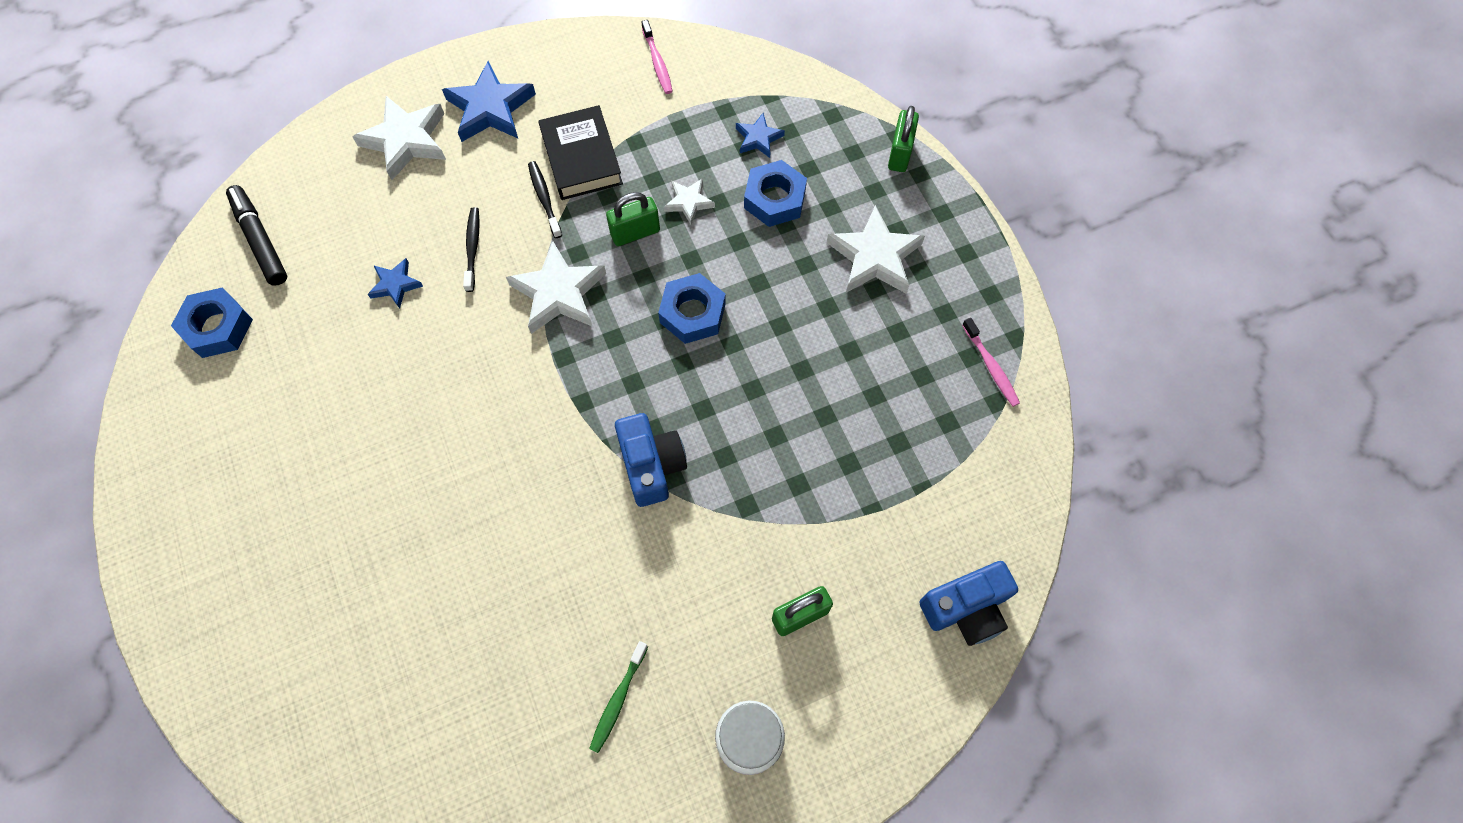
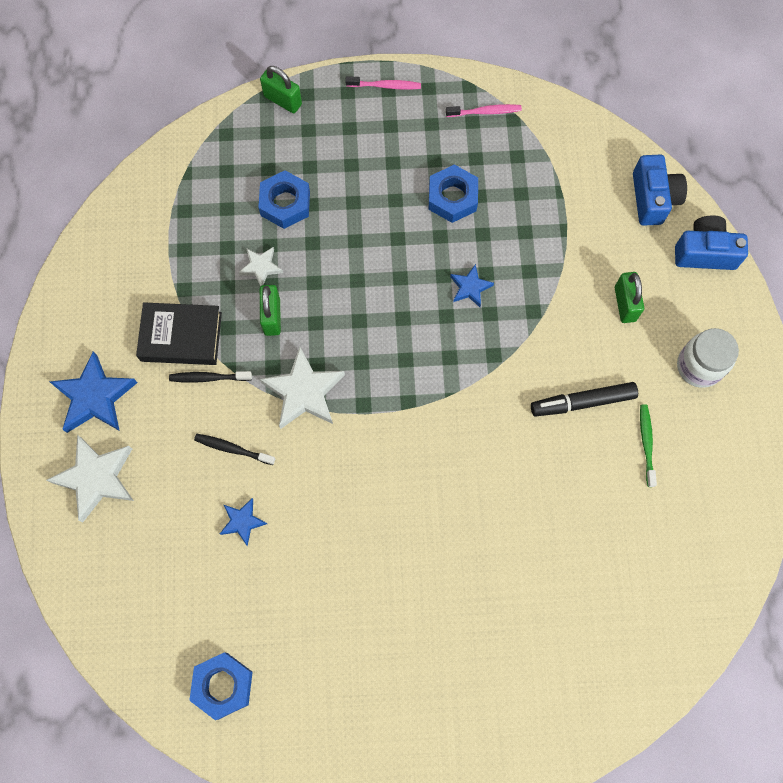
camera: 70 degrees left, 5 degrees up
(260, 240) = (147, 630): black marker -> black marker (582, 402)
(618, 699) = (646, 444): green toothbrush -> green toothbrush turned 135 degrees counterclockwise
(651, 465) = (478, 367): blue camera -> blue camera (704, 252)
(657, 62) = (110, 247): pink toothbrush -> pink toothbrush (385, 86)
(692, 313) = (362, 297): blue nut -> blue nut (452, 197)
(758, 138) = (223, 195): blue star -> blue star (470, 287)
(874, 257) = (366, 152): white star -> none

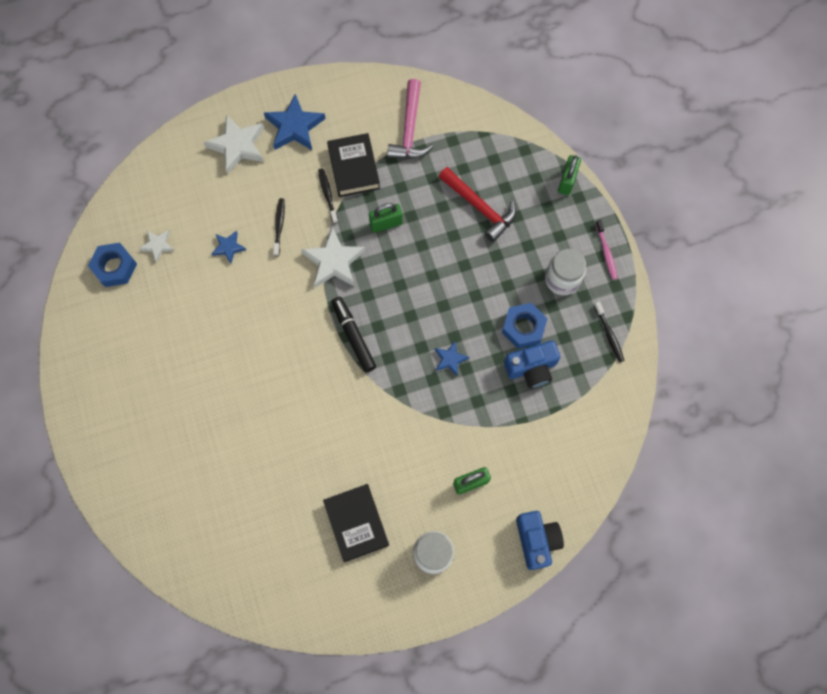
camera: 75 degrees right, 0 degrees up
(151, 256) = (410, 129): none -> pink hammer
(261, 267) = (423, 205): white star -> white star (158, 245)
(285, 203) = (480, 207): blue nut -> red hammer
(405, 140) = (562, 279): none -> white jar
(485, 112) = (609, 334): pink toothbrush -> black toothbrush
(582, 402) = (378, 466): black marker -> black marker (353, 336)
(646, 444) = (356, 523): green toothbrush -> black book
(653, 198) = (573, 487): blue camera -> blue camera (531, 368)

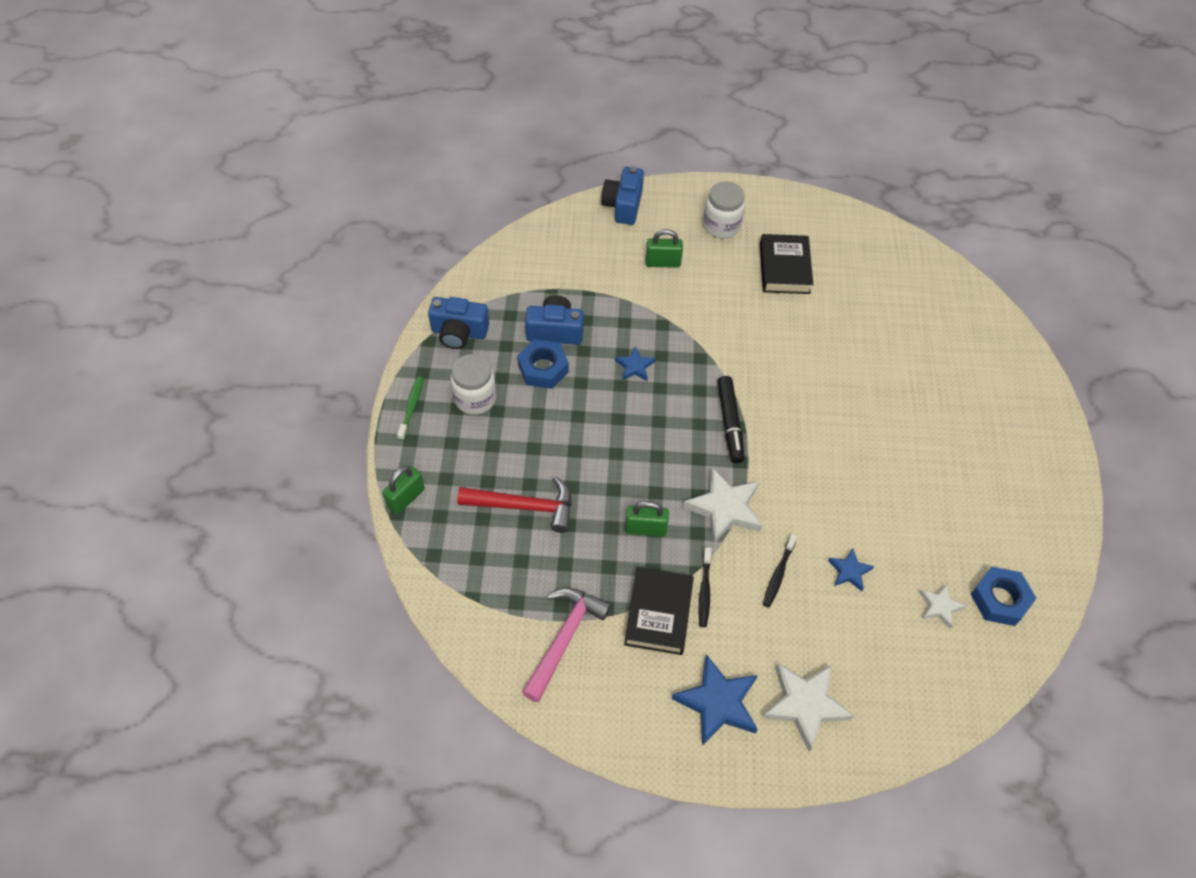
camera: 160 degrees left, 15 degrees down
(480, 207) = (525, 506): red hammer -> red hammer turned 120 degrees clockwise
(606, 252) = (411, 407): pink toothbrush -> green toothbrush
(609, 334) = (459, 332): black toothbrush -> blue camera

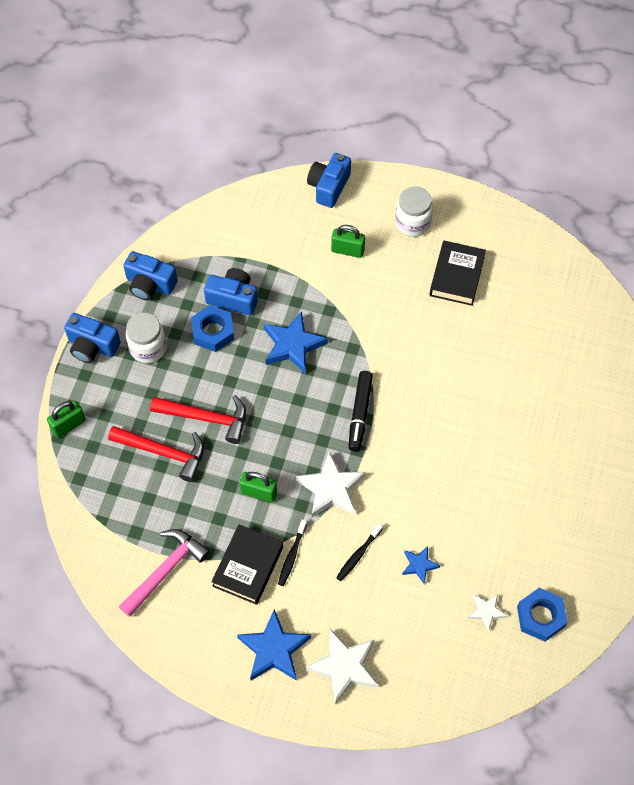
camera: 15 degrees right, 5 degrees up
(411, 407) = (92, 346): green toothbrush -> blue camera
(562, 460) = (206, 418): none -> red hammer
(634, 366) = (293, 345): blue star -> blue star, size x1.84

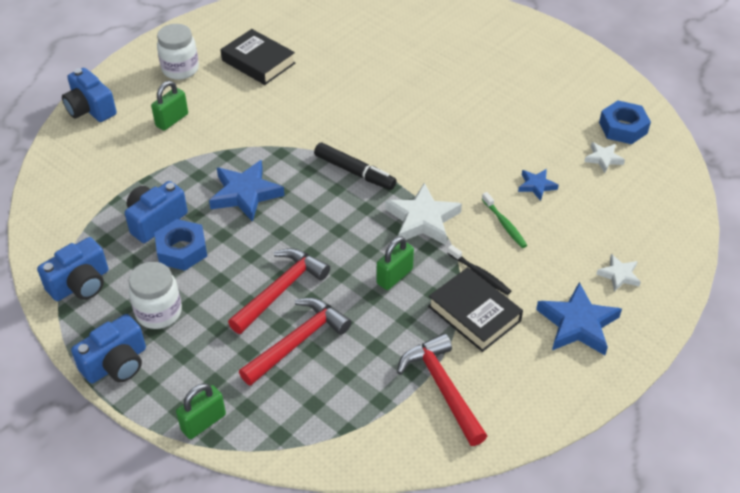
camera: 65 degrees left, 15 degrees down
(68, 425) = (203, 422): green padlock -> green padlock turned 60 degrees clockwise
(166, 570) = (442, 387): pink hammer -> red hammer
(344, 667) = (619, 275): white star -> white star, size x0.54
(358, 555) = (504, 224): black toothbrush -> green toothbrush

